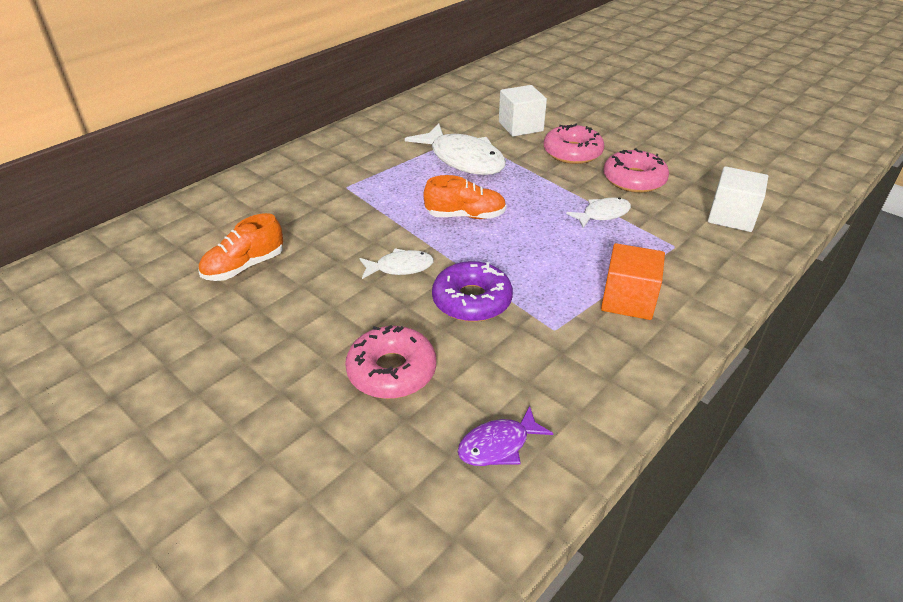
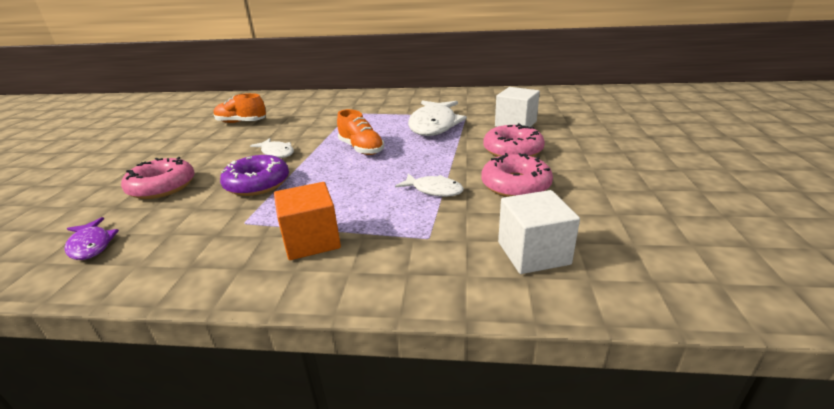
camera: 55 degrees right, 10 degrees down
(498, 445) = (91, 245): purple fish -> purple fish turned 150 degrees counterclockwise

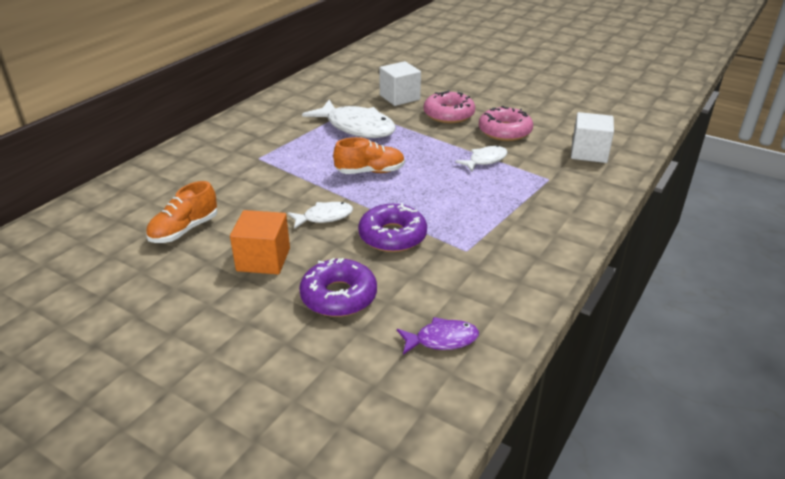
camera: 65 degrees left, 5 degrees up
(162, 186) = (339, 296): pink donut -> purple donut
(311, 240) = (520, 222): orange cube -> orange cube (263, 259)

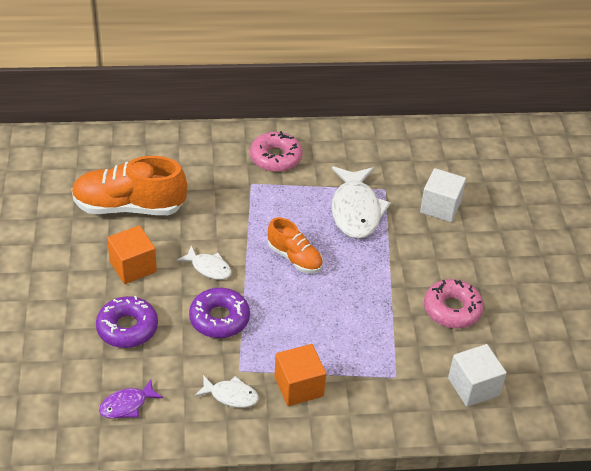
camera: 50 degrees right, 10 degrees up
(184, 230) = (129, 207): orange shoe -> orange shoe, size x1.74
(442, 340) = (127, 405): purple fish -> purple fish turned 105 degrees clockwise
(449, 114) = (443, 256): pink donut -> pink donut (275, 158)
(485, 160) = (385, 320): white fish -> white fish (231, 395)
(516, 227) = (298, 386): none -> orange cube

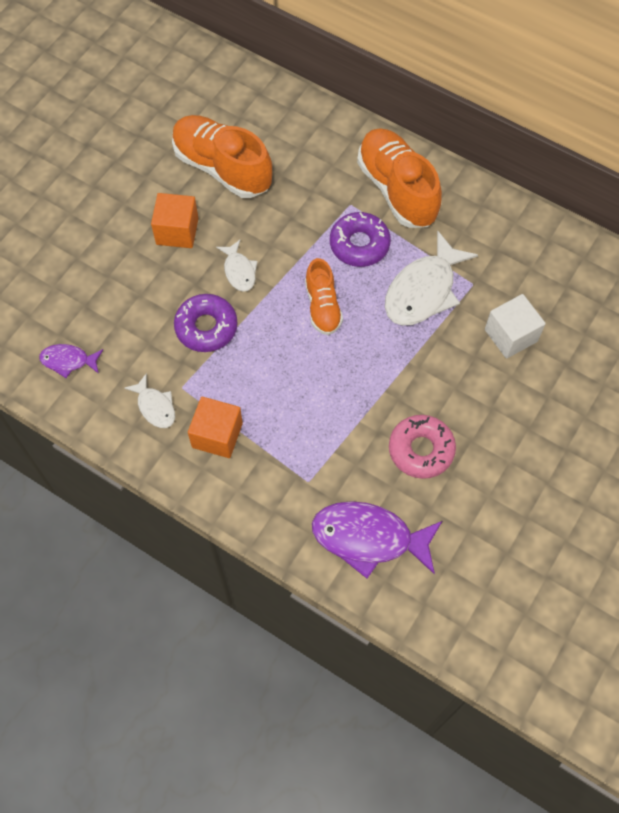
camera: 40 degrees right, 20 degrees up
(127, 328) = (125, 289): purple donut -> purple donut (359, 244)
(275, 158) = (397, 189): pink donut -> orange shoe
(473, 387) = (369, 538): white cube -> purple fish

